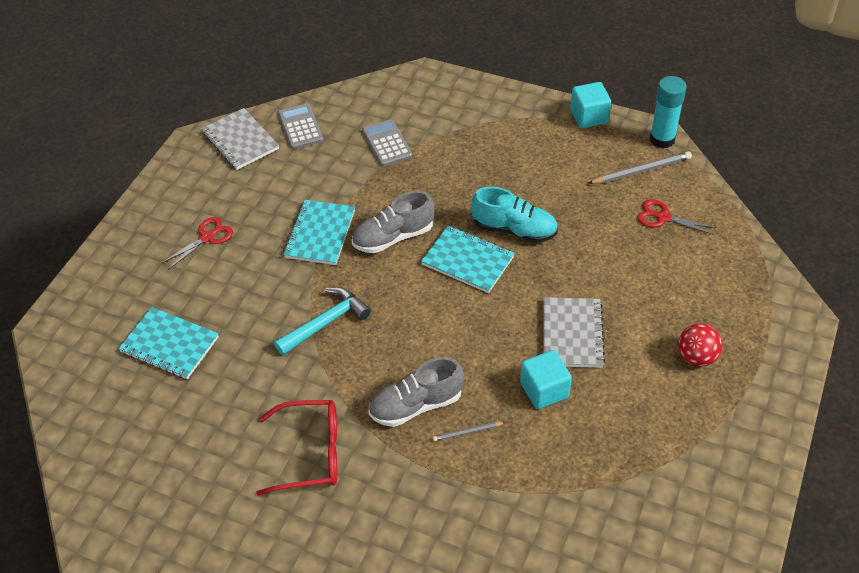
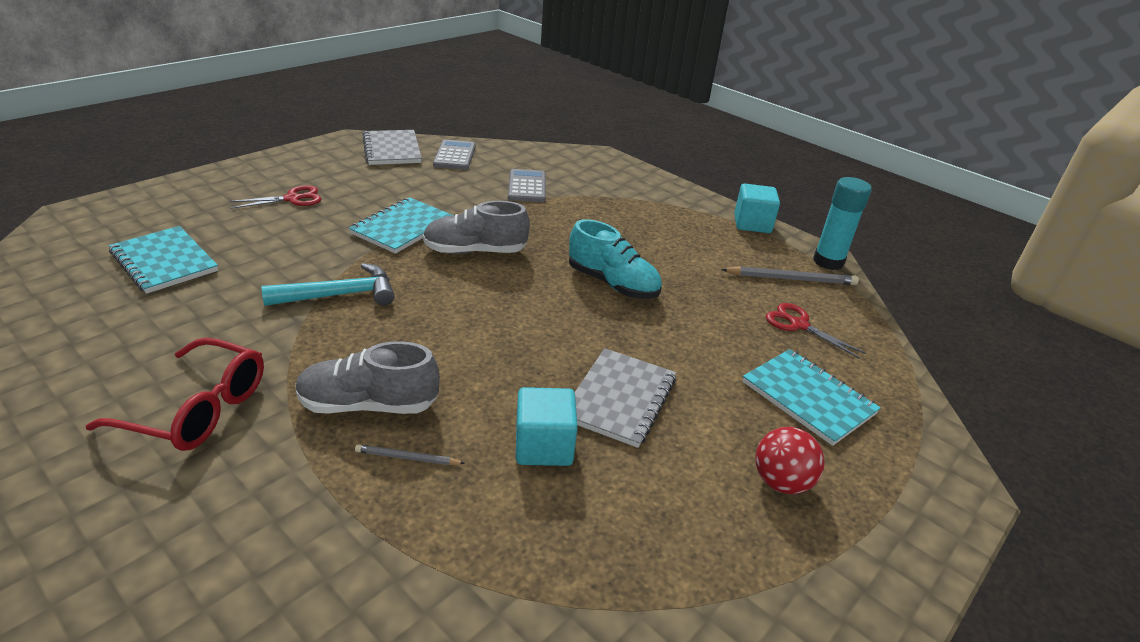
camera: 15 degrees right, 15 degrees down
(468, 261) = (540, 293): turquoise notebook -> turquoise notebook (808, 398)

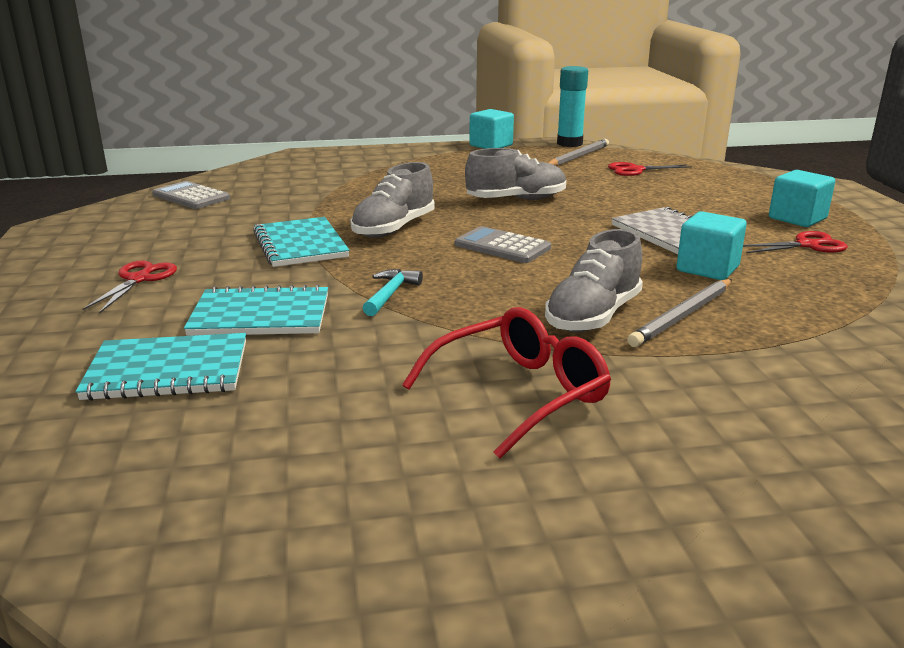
camera: 50 degrees left, 10 degrees down
(340, 295) = (390, 294): turquoise hammer -> turquoise hammer, size x0.63
(392, 149) = (118, 216): grey notebook -> none
(407, 458) = (683, 316): grey pencil -> grey pencil, size x1.81
(527, 187) = (309, 187): grey calculator -> grey calculator (502, 246)
(612, 284) = (516, 200): turquoise shoe -> grey shoe
(693, 508) = (807, 245): none -> red scissors
(781, 482) = (797, 218): red ball -> turquoise cube
(808, 398) = (718, 190): turquoise notebook -> turquoise notebook (260, 315)

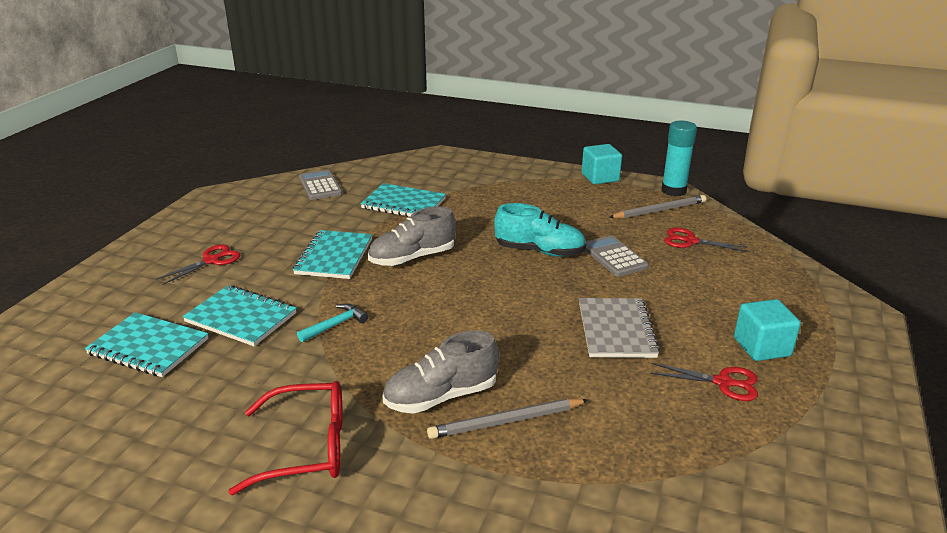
camera: 30 degrees right, 5 degrees up
(317, 193) = (403, 204): none -> turquoise notebook
(502, 246) = (465, 301): grey calculator -> grey calculator (614, 257)
(516, 200) = (539, 251): grey shoe -> turquoise shoe
(707, 269) = (594, 379): turquoise cube -> none

